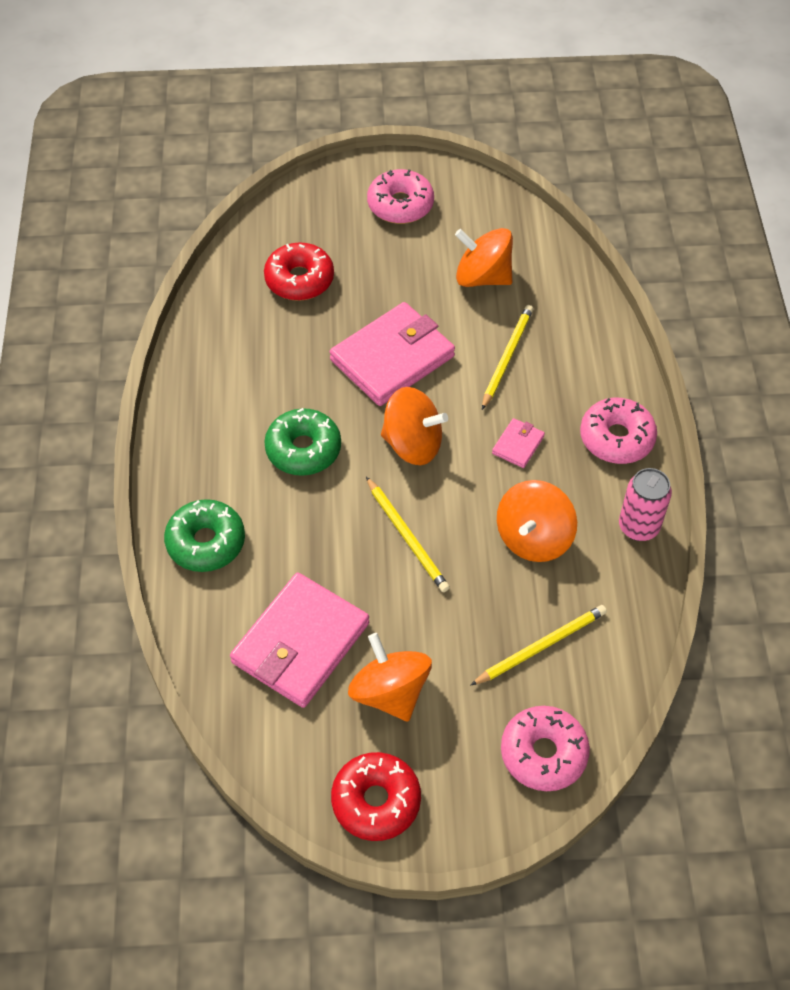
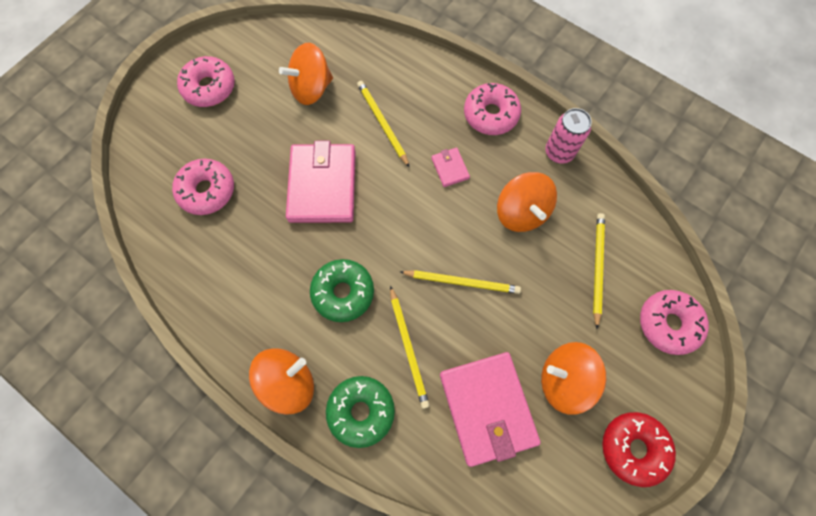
camera: 50 degrees left, 15 degrees up
(299, 279) = (207, 191): red donut -> pink donut
(299, 538) = (408, 348): none -> yellow pencil
(413, 444) = (397, 225): orange spinning top -> orange spinning top (288, 382)

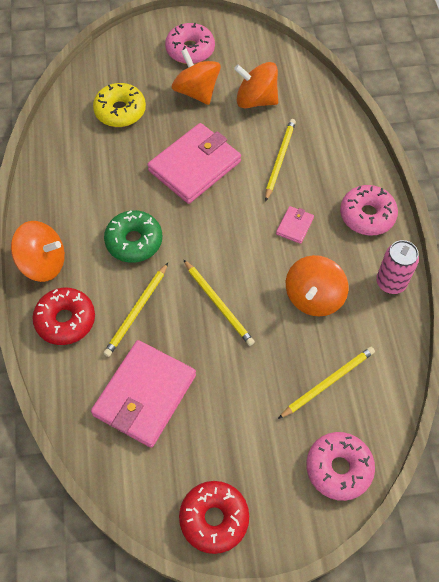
camera: 45 degrees right, 10 degrees down
(207, 191) = (120, 111): pink donut -> yellow donut
(361, 411) = (65, 320): green donut -> red donut
(564, 380) = (217, 429): orange spinning top -> orange spinning top (196, 92)

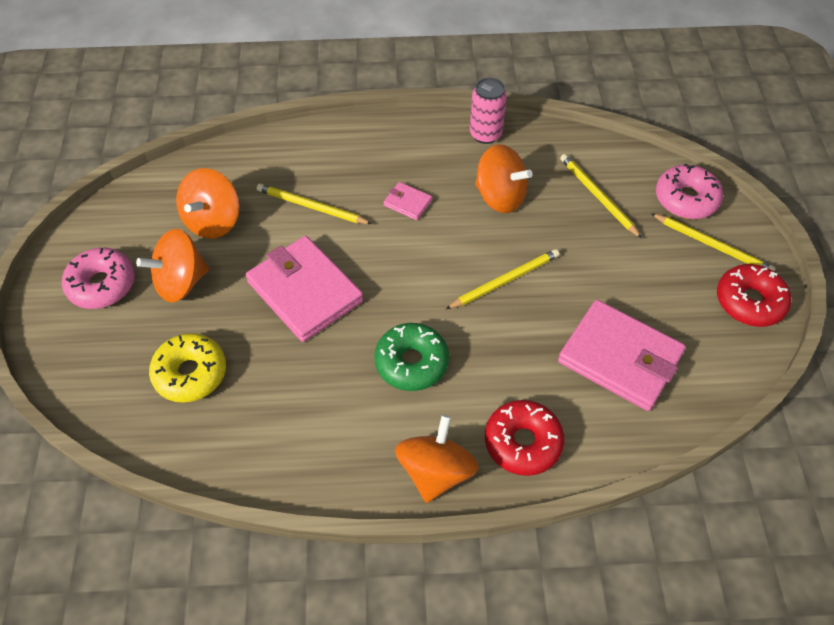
camera: 85 degrees left, 5 degrees down
(136, 311) = (512, 363): yellow pencil -> yellow pencil (712, 245)
(367, 215) = (401, 141): pink donut -> none

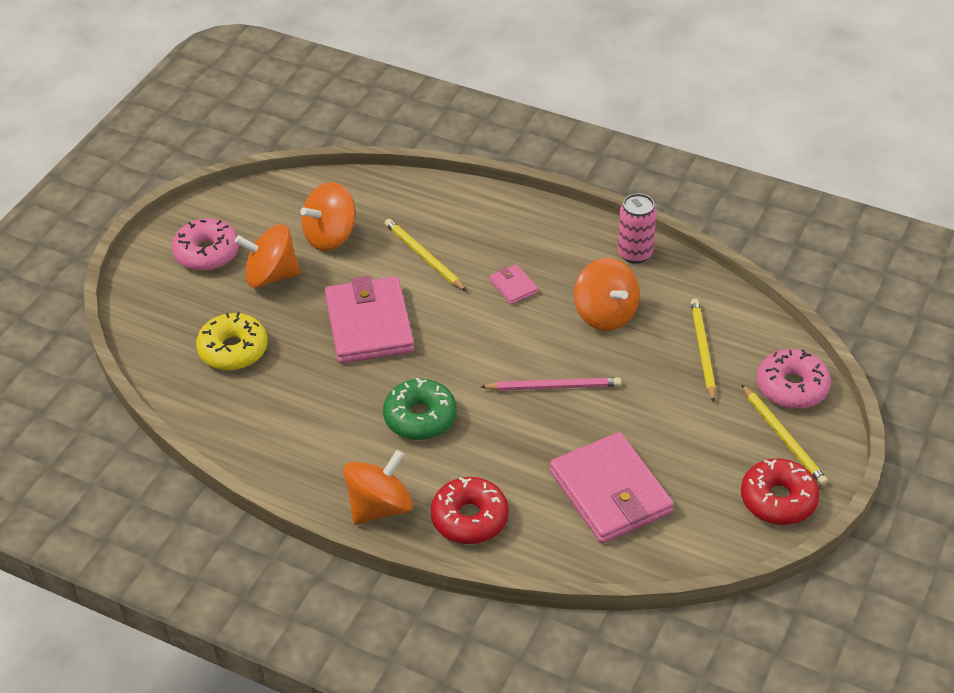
camera: 30 degrees right, 10 degrees down
(505, 281) = (554, 387): yellow pencil -> pink pencil

